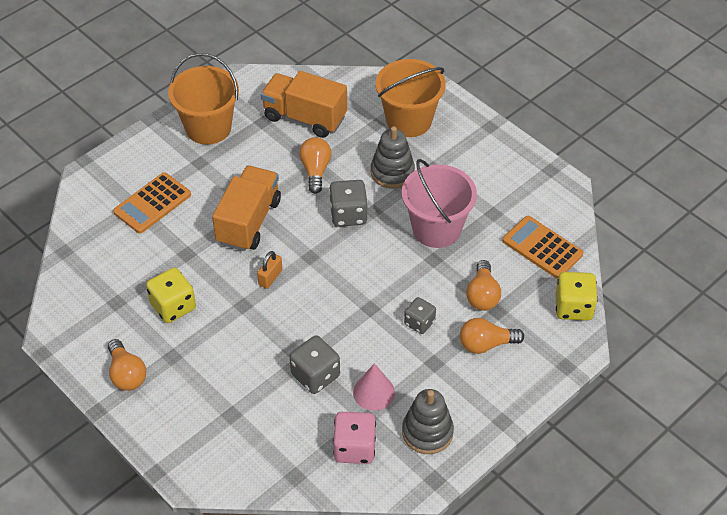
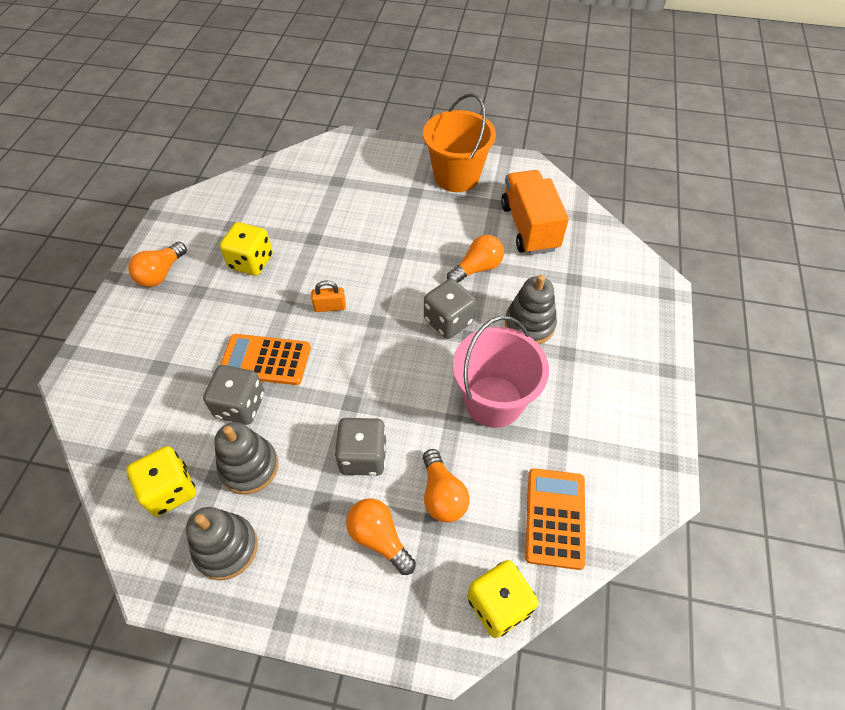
camera: 55 degrees right, 5 degrees up
(152, 203) = (348, 190): orange calculator -> orange calculator (265, 360)
(248, 221) = (380, 257): orange truck -> none
(354, 448) = (170, 490): pink dice -> yellow dice
(374, 392) = (249, 467): pink cone -> grey stacking toy
(409, 120) = (604, 300): orange bucket -> none
(419, 323) = (363, 456): grey dice -> grey dice, size x1.52
(482, 295) = (442, 495): orange light bulb -> orange light bulb turned 75 degrees counterclockwise

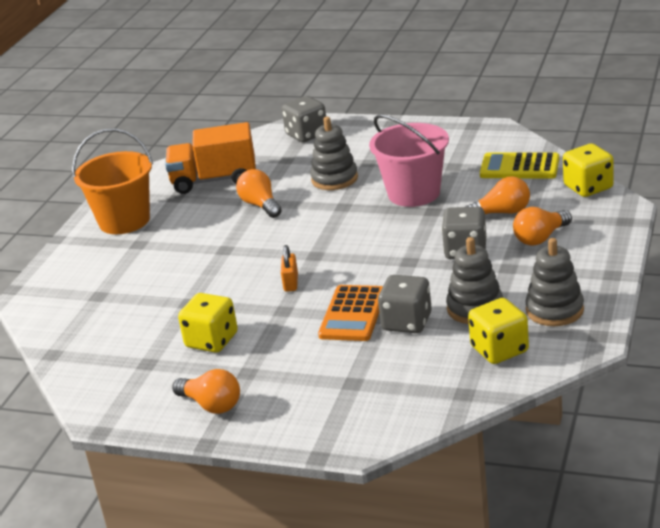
camera: 80 degrees left, 25 degrees down
(448, 321) = (322, 217): grey dice -> grey dice (306, 134)
(555, 518) = (519, 167): orange calculator -> yellow calculator

